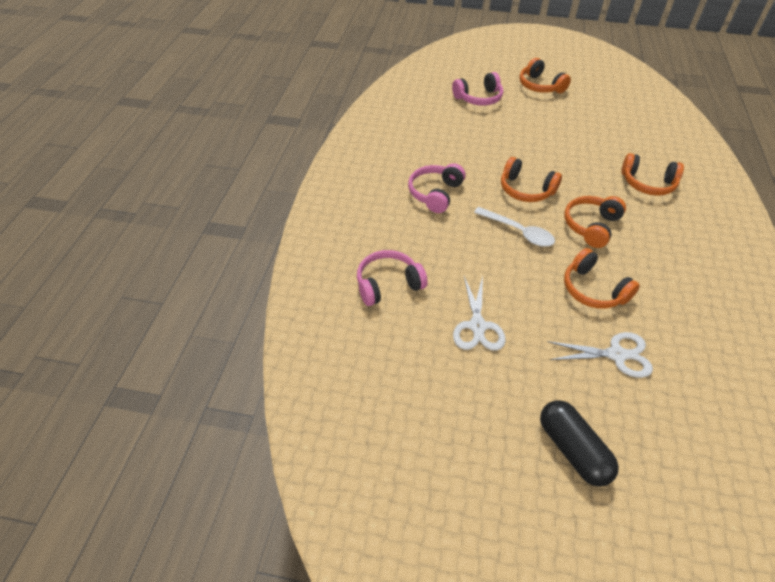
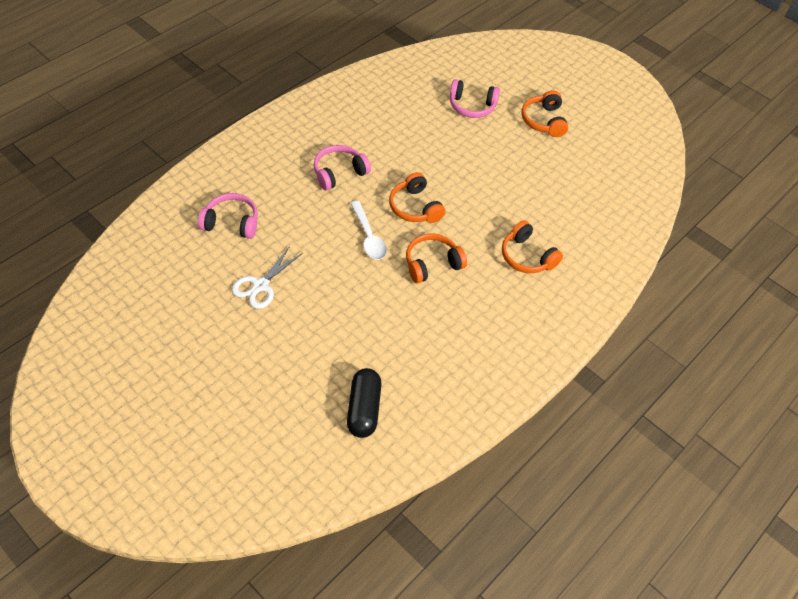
camera: 30 degrees right, 5 degrees up
(573, 450) = (234, 395): black capsule -> black capsule (364, 409)
(593, 290) = (373, 309): orange headphones -> none
(616, 355) = (334, 360): white scissors -> none

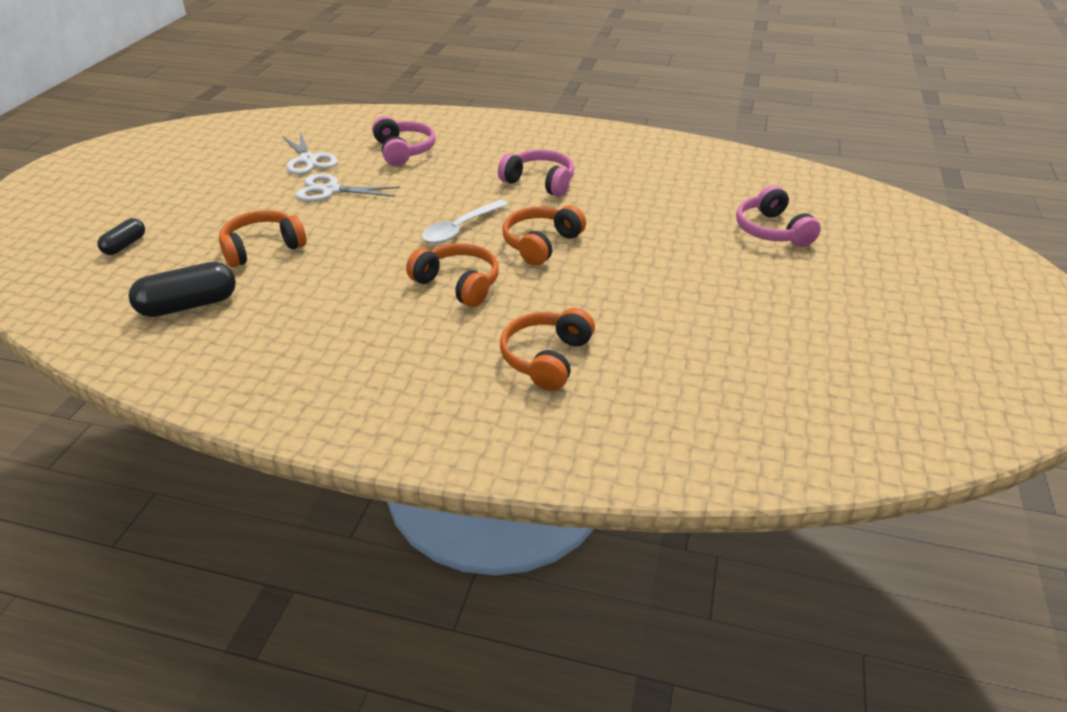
camera: 65 degrees right, 15 degrees down
(198, 283) = (308, 160): none -> white scissors
(250, 432) = (125, 245): none -> black capsule
(544, 121) = (834, 295): orange headphones -> orange headphones (262, 248)

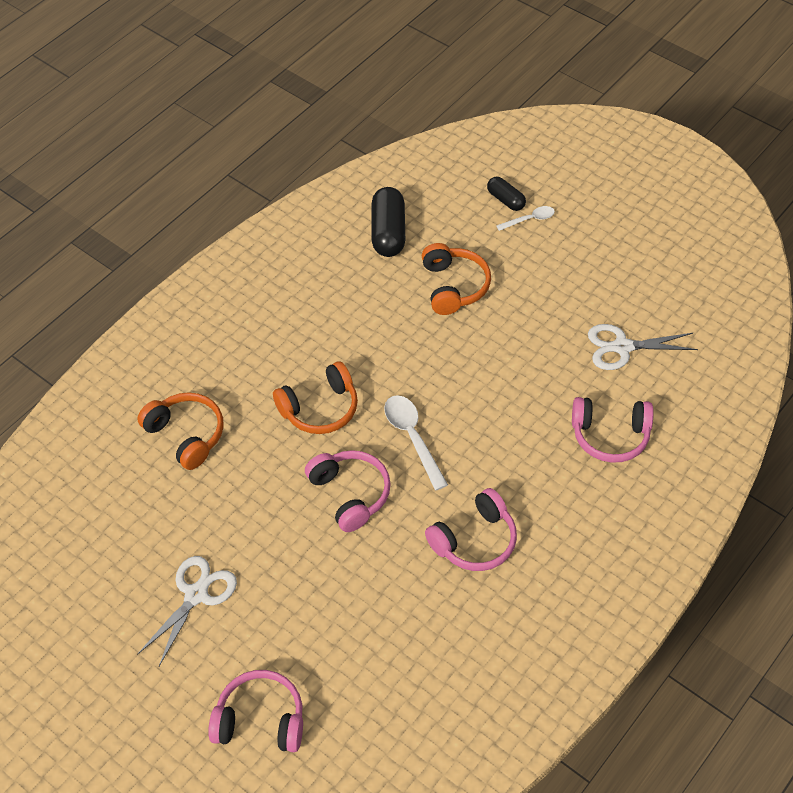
camera: 115 degrees right, 15 degrees up
(154, 227) = (529, 219): none -> white spoon
(330, 190) = (542, 353): white scissors -> white scissors (196, 595)
(541, 244) = (350, 494): orange headphones -> pink headphones

